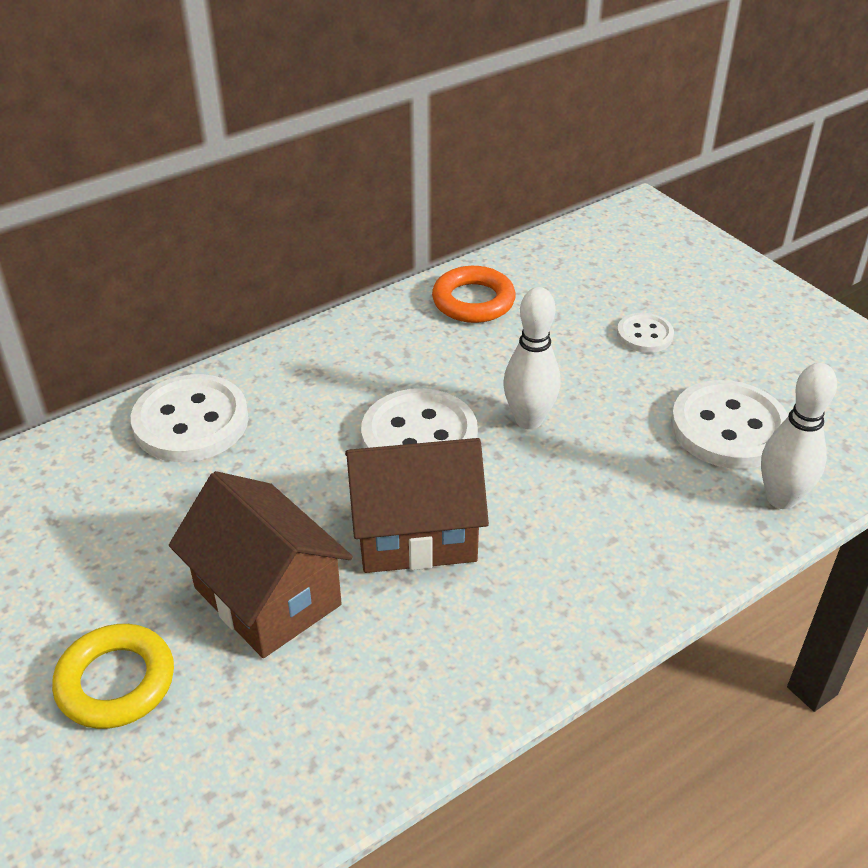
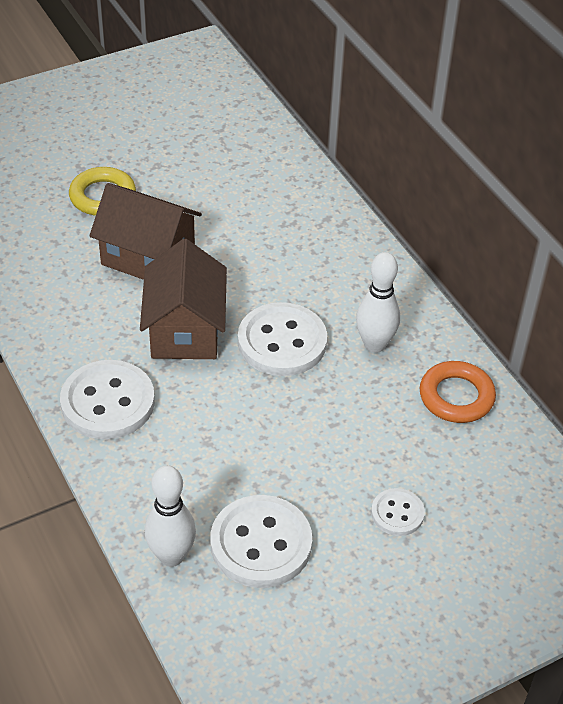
camera: 95 degrees right, 5 degrees up
(191, 422) = (317, 224): white button -> white button (108, 402)
(267, 596) = (148, 257): brown house -> brown house turned 60 degrees clockwise
(528, 420) = (291, 410): white bowling pin -> white bowling pin (374, 345)

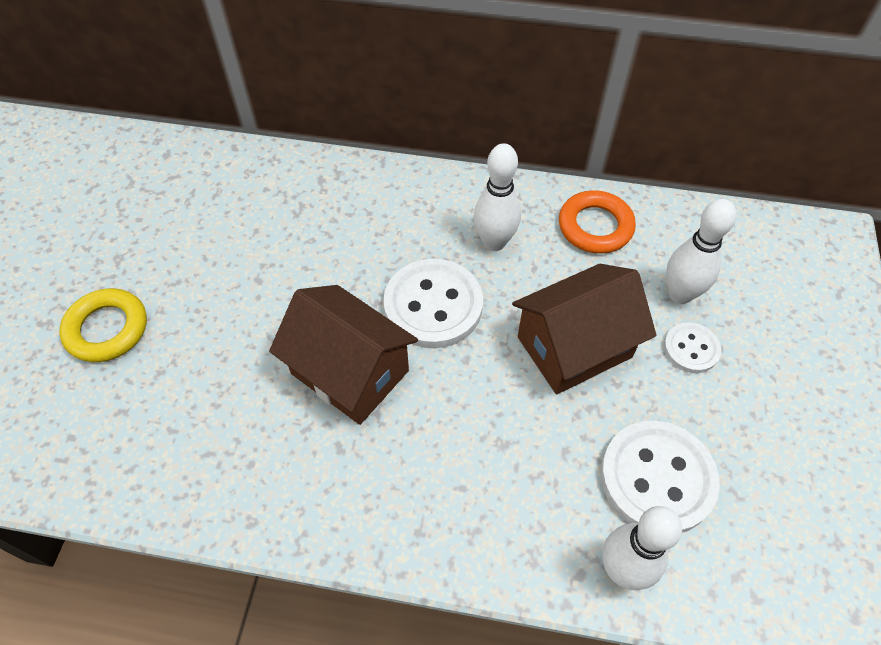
camera: 50 degrees left, 10 degrees up
(108, 402) = (382, 502): white button -> none
(148, 257) = (227, 342): brown house -> brown house (574, 347)
(445, 482) = (680, 294): none -> white bowling pin

